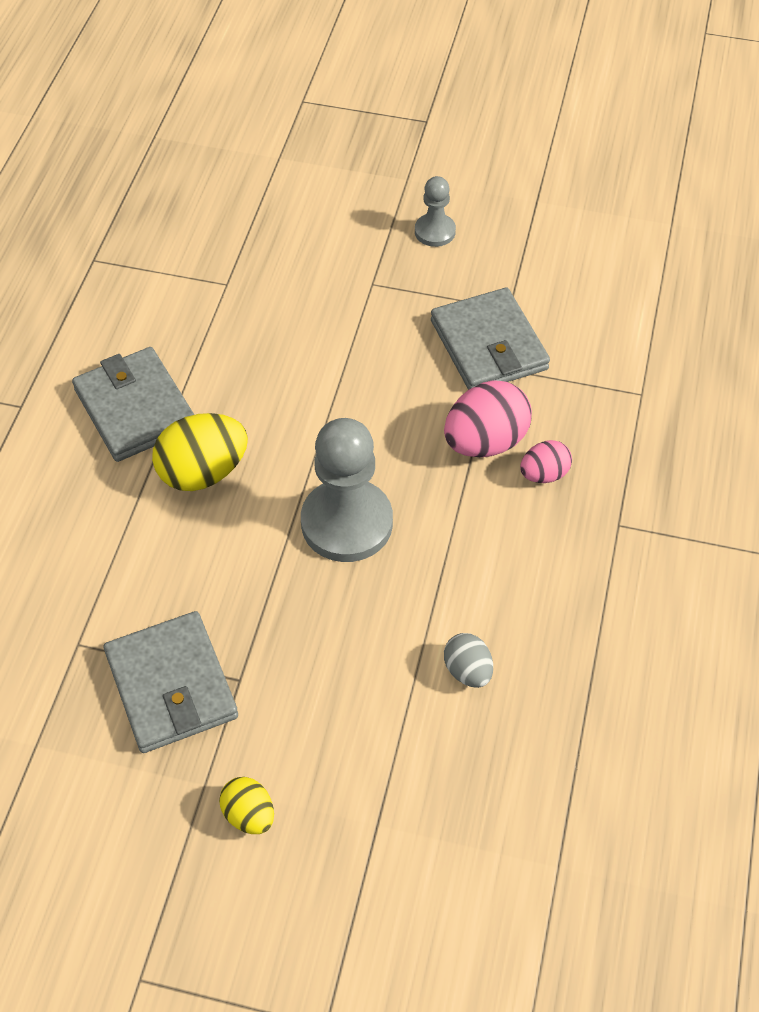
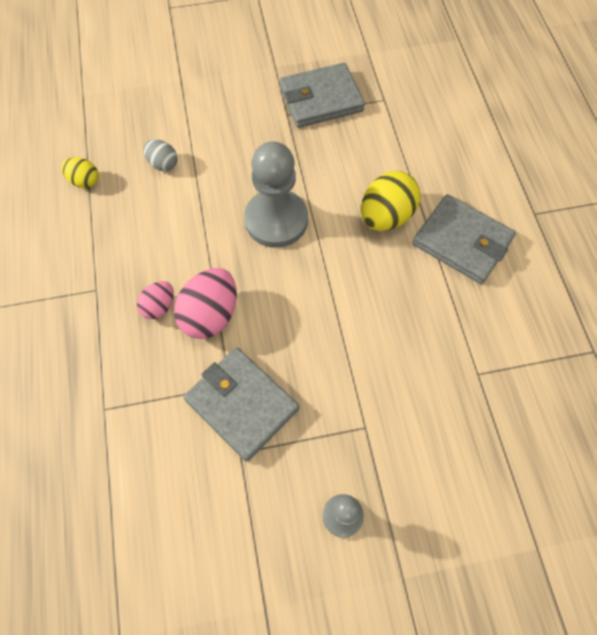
camera: 155 degrees right, 10 degrees up
(171, 685) = (321, 99): grey wallet -> grey wallet turned 60 degrees counterclockwise
(249, 815) = (245, 62): yellow egg -> yellow egg (84, 181)

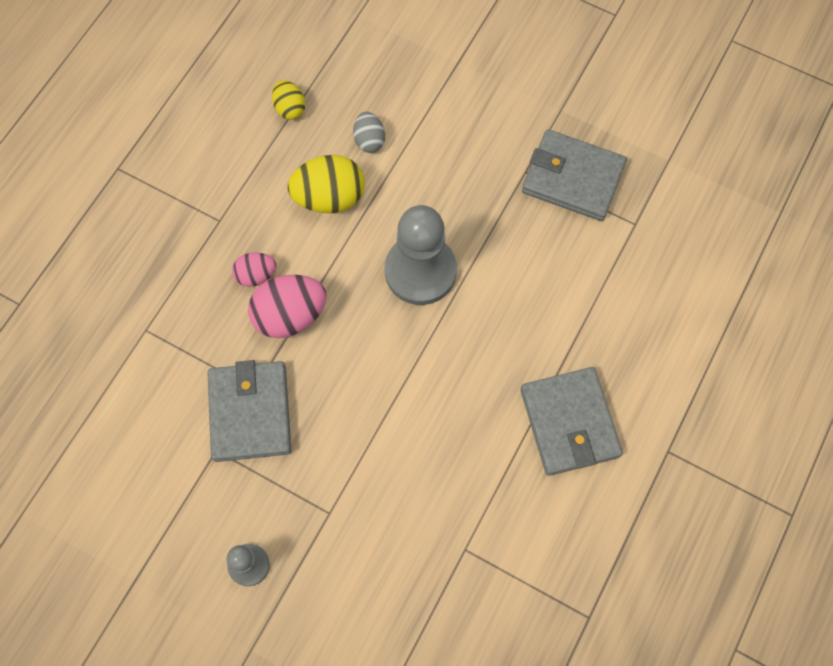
camera: 40 degrees right, 5 degrees up
(386, 216) = (522, 344): yellow egg -> yellow egg (329, 198)

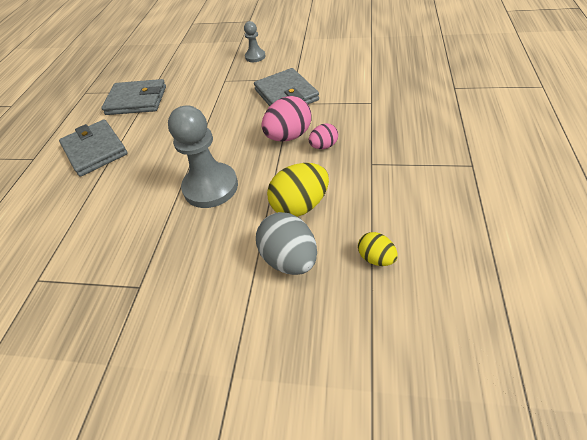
camera: 165 degrees right, 20 degrees down
(369, 140) = (289, 259): grey egg -> grey egg, size x1.76
(573, 178) = (93, 297): grey wallet -> grey wallet (136, 100)

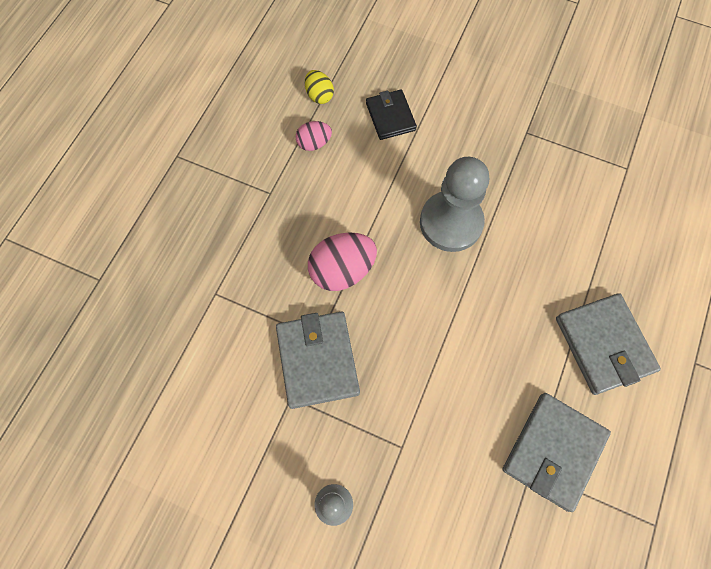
camera: 170 degrees left, 20 degrees up
(136, 100) = (553, 451): grey wallet -> grey wallet turned 75 degrees counterclockwise
(289, 259) = (390, 116): grey egg -> black wallet
(300, 205) = (363, 166): yellow egg -> none
(323, 146) = (308, 237): pink egg -> pink egg (314, 143)

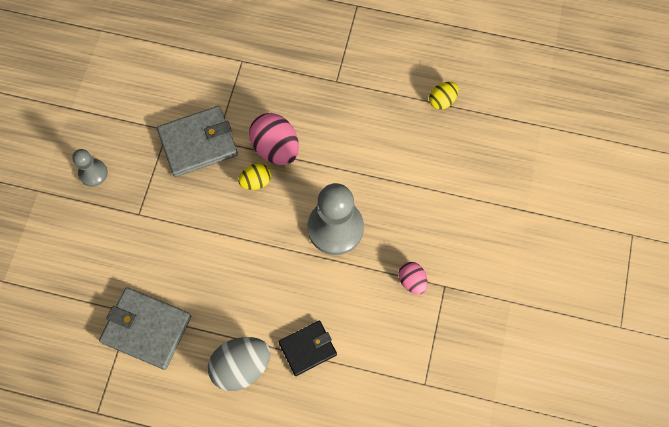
camera: 80 degrees right, 0 degrees up
(314, 143) = (391, 105): pink egg -> pink egg (412, 281)
(381, 298) = (256, 181): none -> yellow egg
(390, 116) = (433, 163): black wallet -> black wallet (307, 348)
(603, 345) = (241, 366): grey wallet -> grey egg

